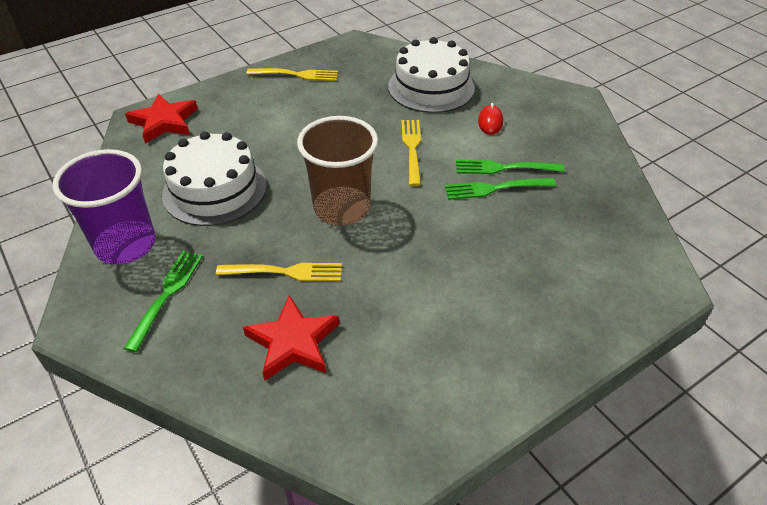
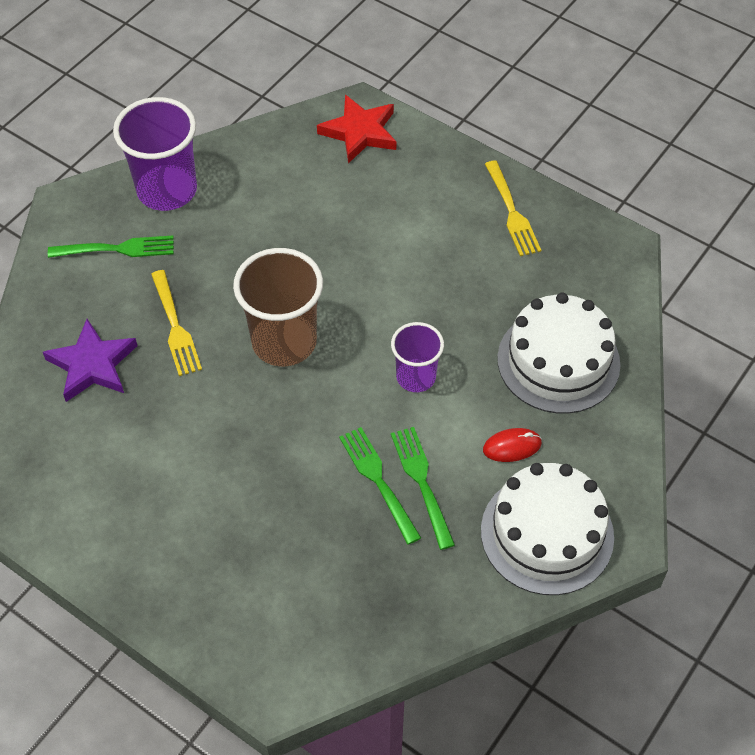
camera: 70 degrees right, 10 degrees up
(214, 190) = (269, 223): white cake -> white cake (547, 533)
(293, 342) = (92, 364): red star -> purple star
(412, 149) = (416, 377): yellow fork -> purple cup

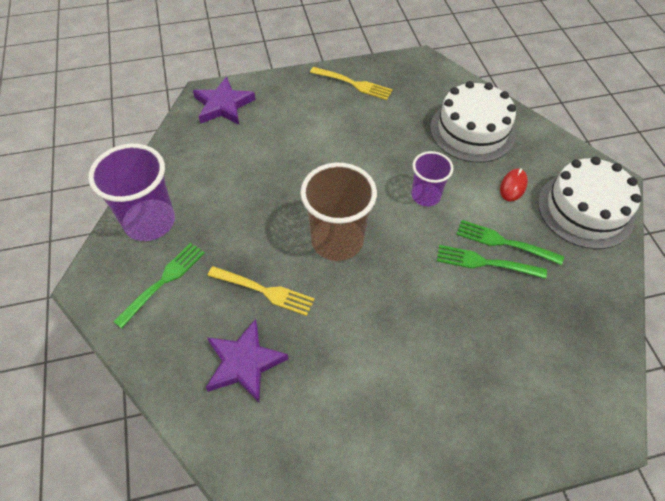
camera: 50 degrees left, 0 degrees up
(360, 132) = (223, 105): red star -> purple star

